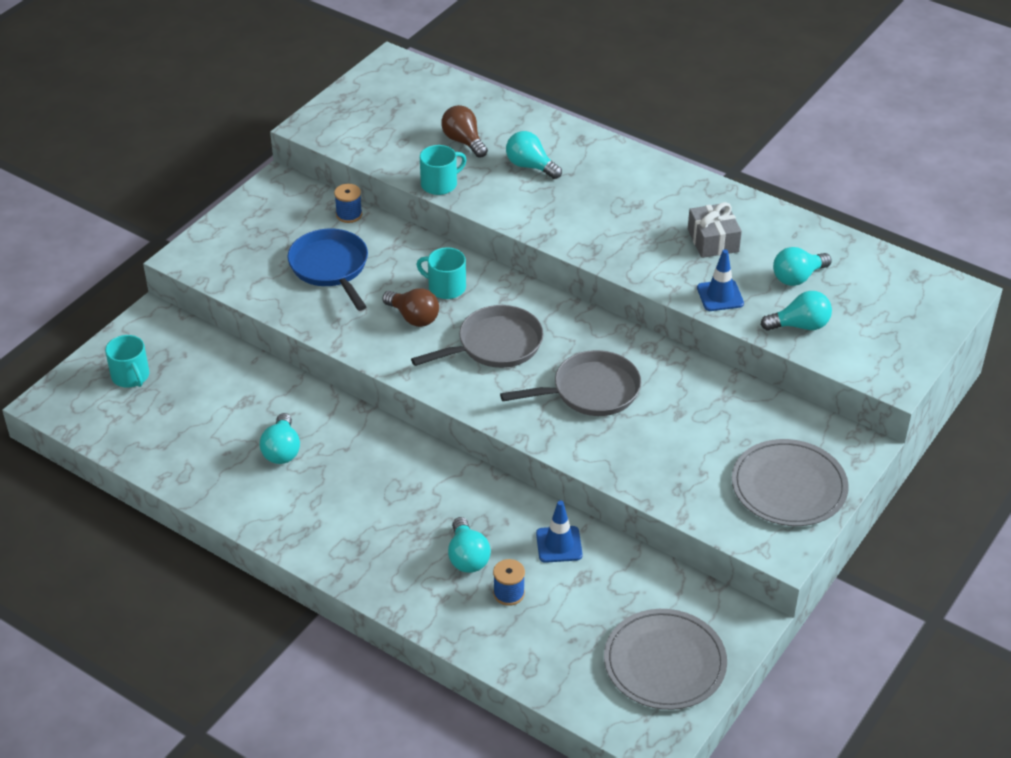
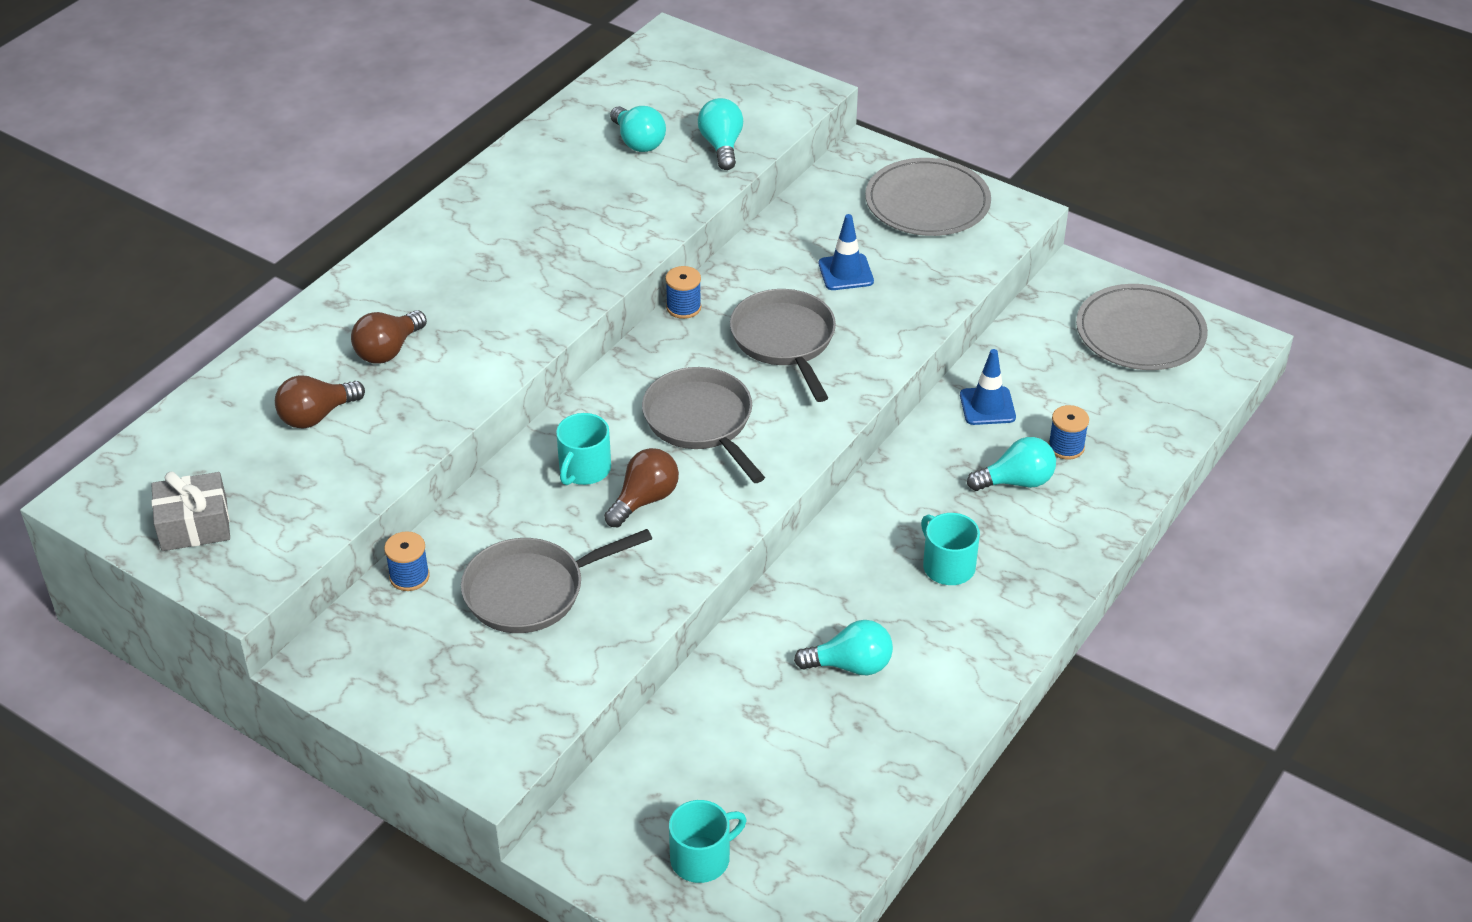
camera: 90 degrees left, 0 degrees up
(331, 268) = (532, 591): blue pan -> grey pan
(440, 184) = (415, 439): turquoise mug -> turquoise mug (947, 566)
(530, 166) = (388, 350): turquoise light bulb -> brown light bulb
(628, 334) = (683, 307): none -> blue spool
(713, 240) = (565, 200): grey gift -> grey gift (194, 525)
(720, 296) = (668, 200): blue traffic cone -> blue traffic cone (846, 272)

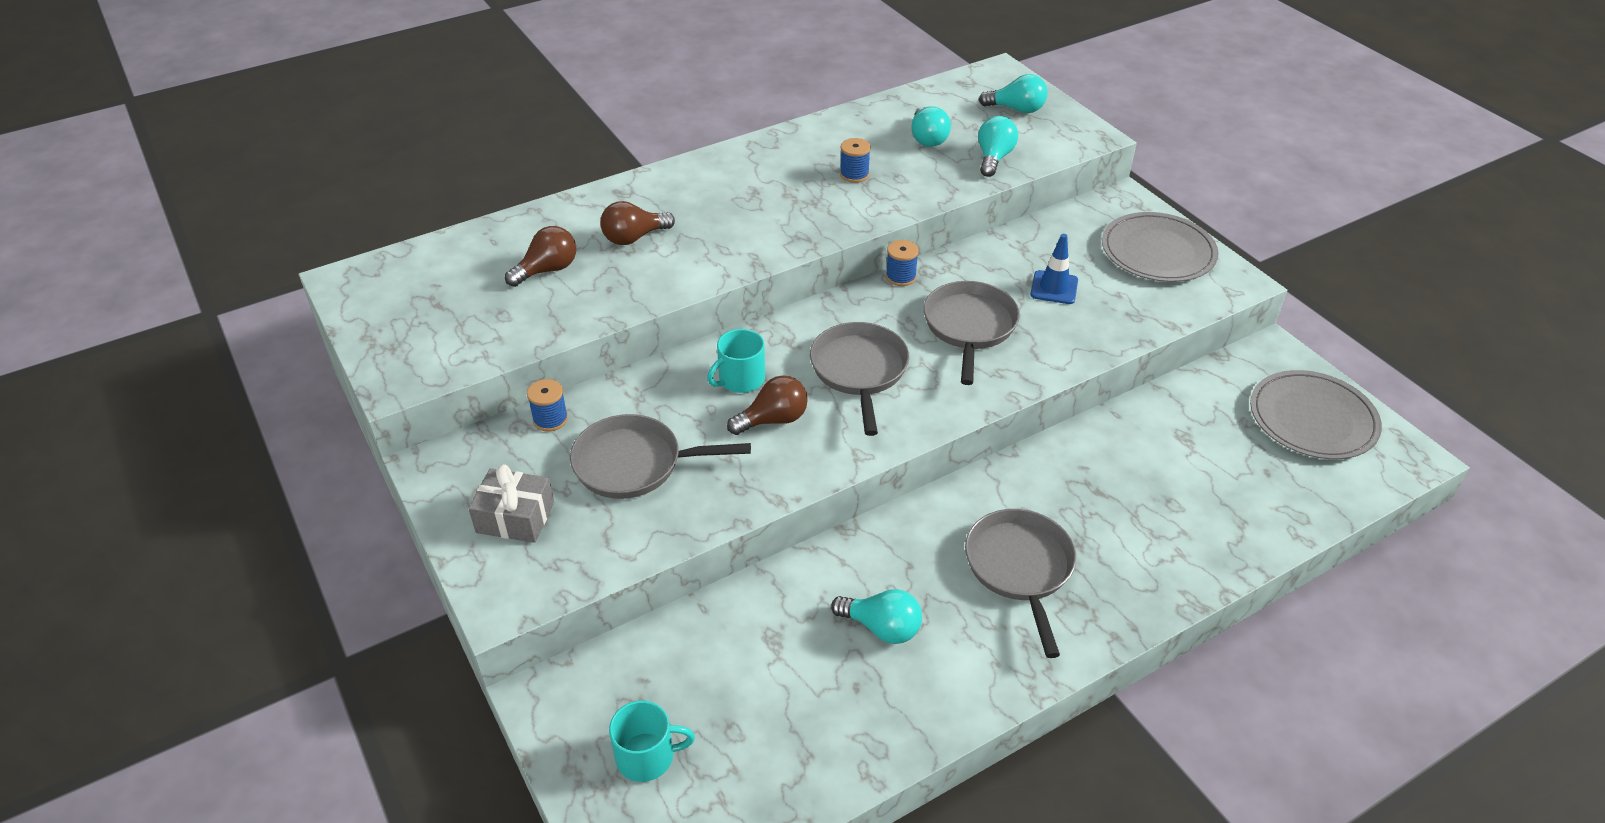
camera: 25 degrees right, 0 degrees up
(194, 525) = (402, 323): grey gift -> grey gift (515, 517)
(316, 416) = (547, 270): brown light bulb -> brown light bulb turned 150 degrees clockwise
(947, 566) = (1020, 569): turquoise mug -> grey pan
(987, 406) = (1132, 439): blue traffic cone -> none
(1016, 481) = (1125, 514): turquoise light bulb -> turquoise light bulb (1016, 109)
(1066, 447) = (1189, 498): blue spool -> blue spool (854, 174)

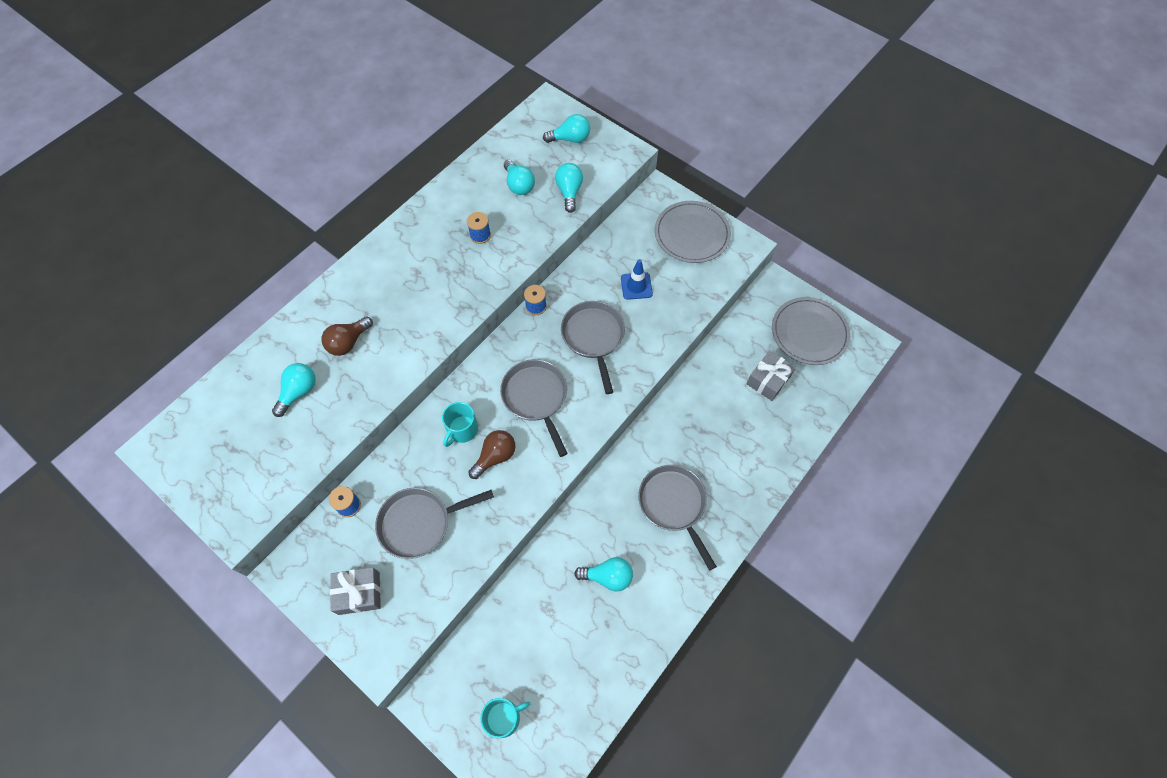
camera: 20 degrees left, 20 degrees up
(547, 270) = (299, 392): brown light bulb -> turquoise light bulb
(1226, 458) = (768, 380): none -> grey gift

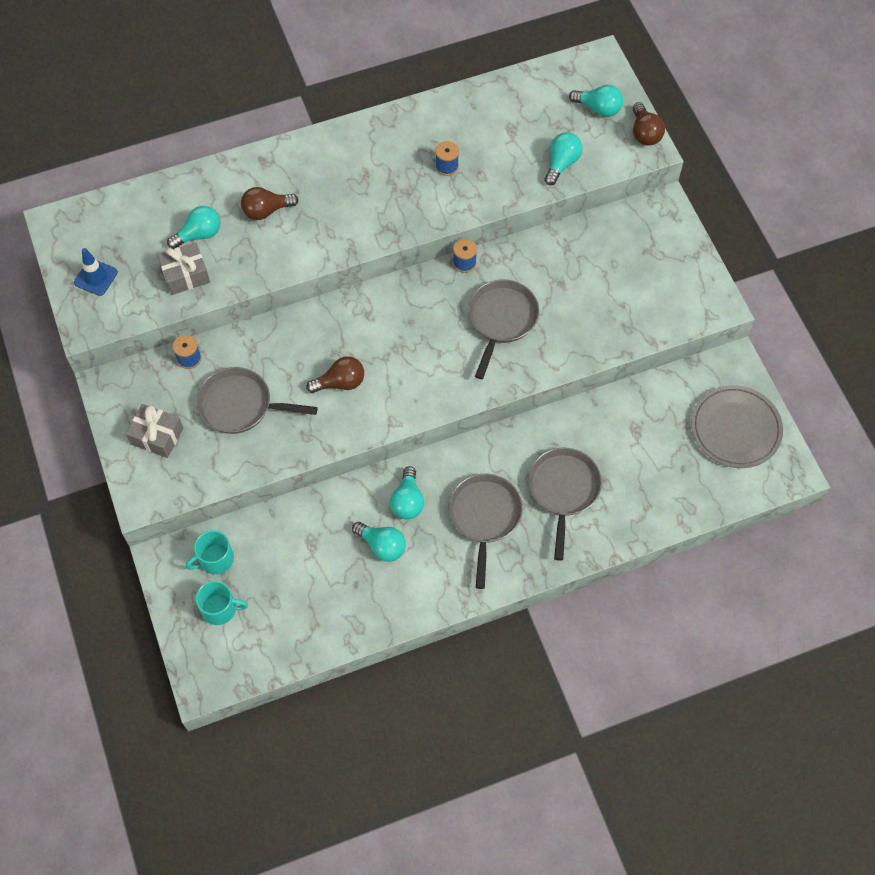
camera: 30 degrees right, 0 degrees up
(462, 429) = (325, 343): turquoise mug -> turquoise mug (215, 559)
(519, 185) = (515, 133): turquoise light bulb -> turquoise light bulb (407, 501)
(536, 398) = (410, 349): grey pan -> grey pan (563, 491)
(616, 142) = (644, 133): none -> brown light bulb
(636, 286) = (576, 291): blue traffic cone -> blue traffic cone (96, 277)
(692, 234) = (669, 266): grey plate -> none
(768, 380) = (658, 452): grey gift -> grey gift (185, 275)

